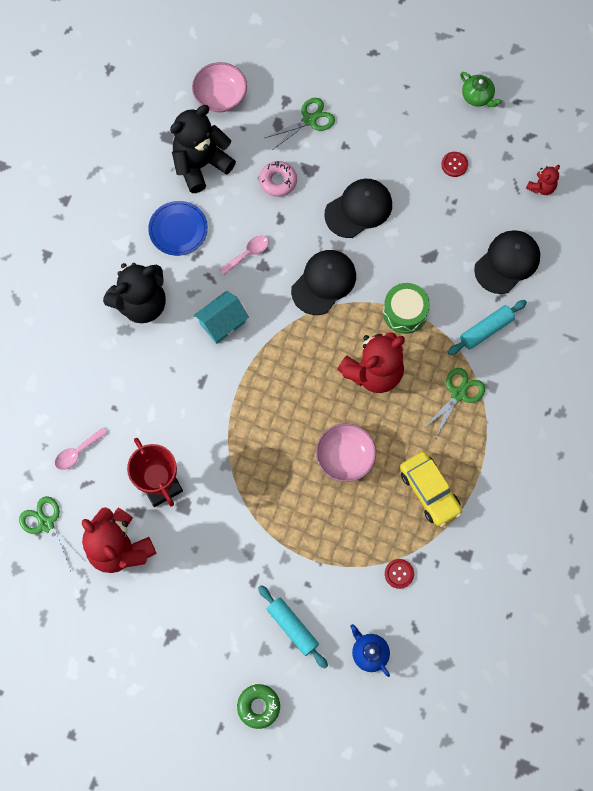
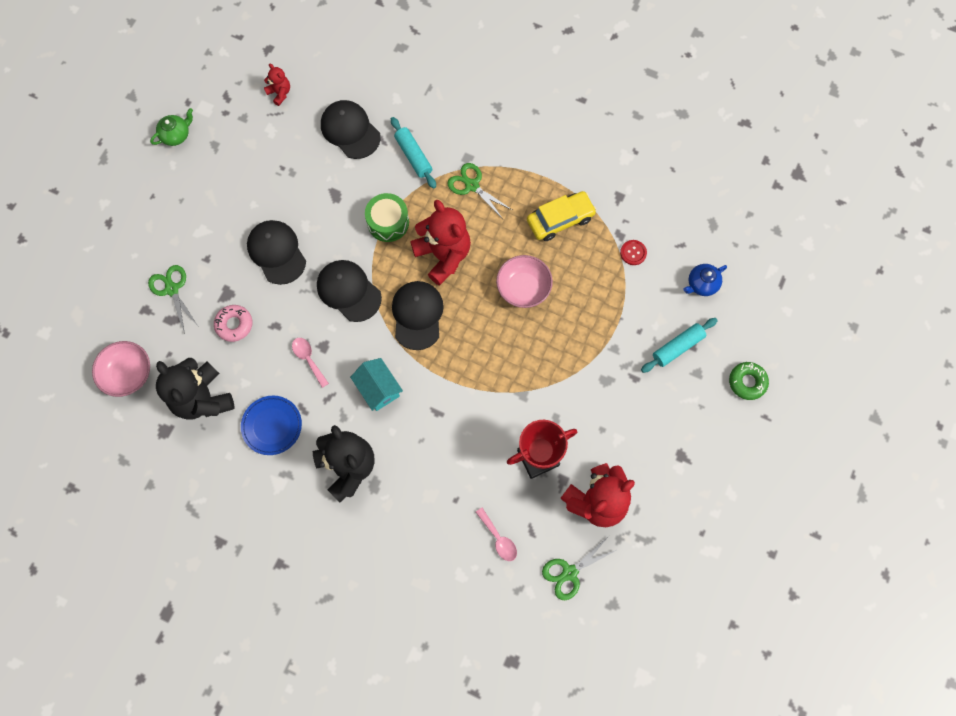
camera: 85 degrees left, 0 degrees up
(304, 352) = (417, 315): none -> black cap
(454, 164) = (244, 163): red button -> none

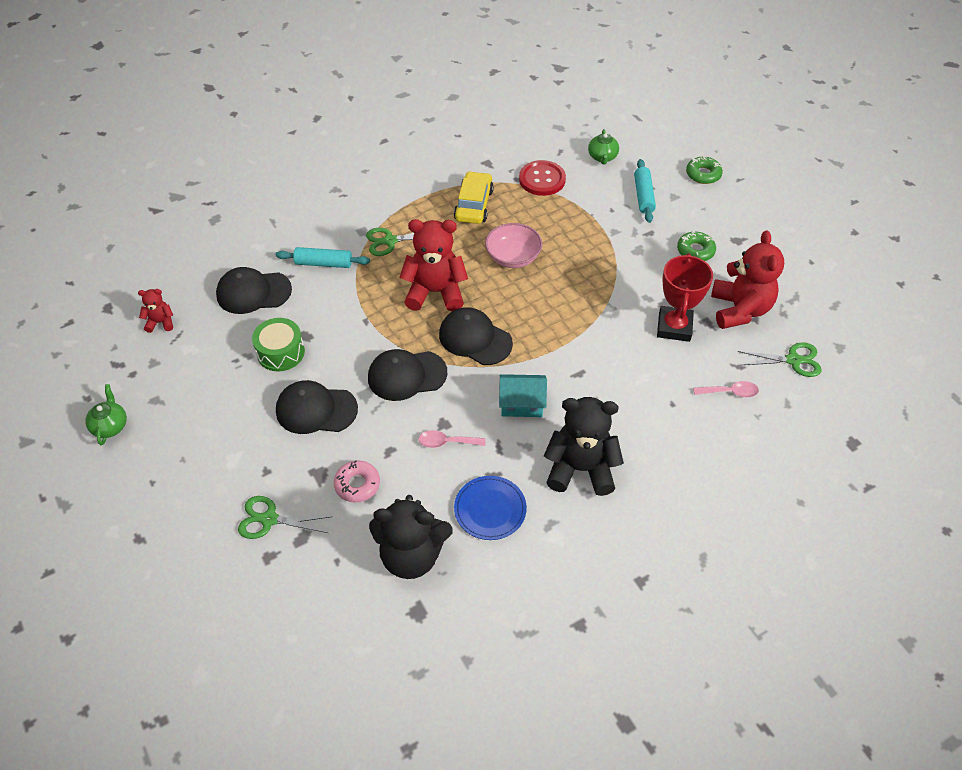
camera: 55 degrees left, 20 degrees down
(128, 374) = (325, 613): pink bowl -> none
(388, 222) = (368, 313): green drum -> green drum (281, 352)
(569, 572) = (793, 360): green scissors -> green scissors turned 90 degrees counterclockwise
(633, 253) = (542, 179): red button -> red button, size x1.85
(641, 428) = (695, 251): none -> green donut
(701, 284) = (602, 157): blue teapot -> green teapot

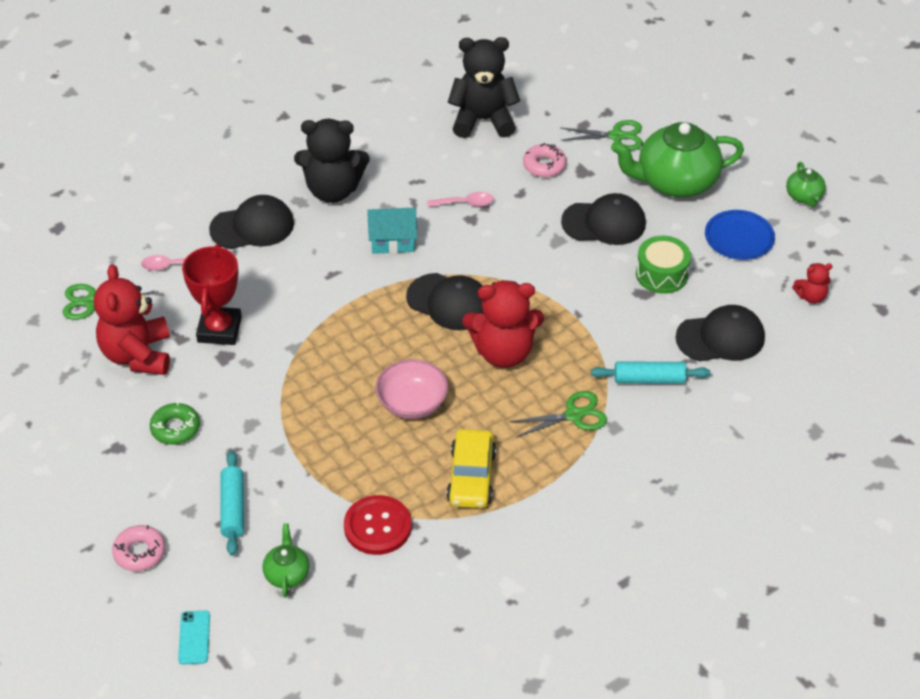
camera: 175 degrees right, 5 degrees down
(229, 453) = (675, 182): none -> green teapot
(406, 375) = (518, 260): black cap -> black cap (252, 226)
(490, 509) = (417, 155): blue plate -> blue plate (739, 237)
(657, 129) = (194, 637): none -> turquoise phone
(703, 174) = (139, 552): green donut -> pink donut

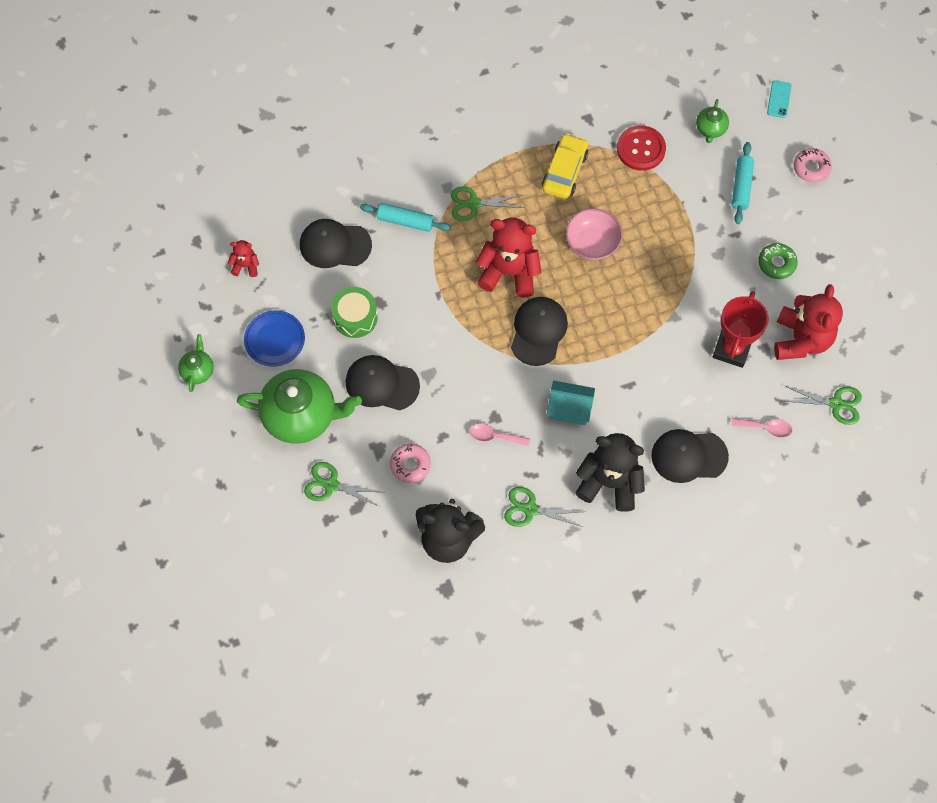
camera: 165 degrees left, 20 degrees up
(408, 155) = (530, 509): none -> green scissors
(449, 302) = (538, 331): black cap -> black cap turned 60 degrees clockwise

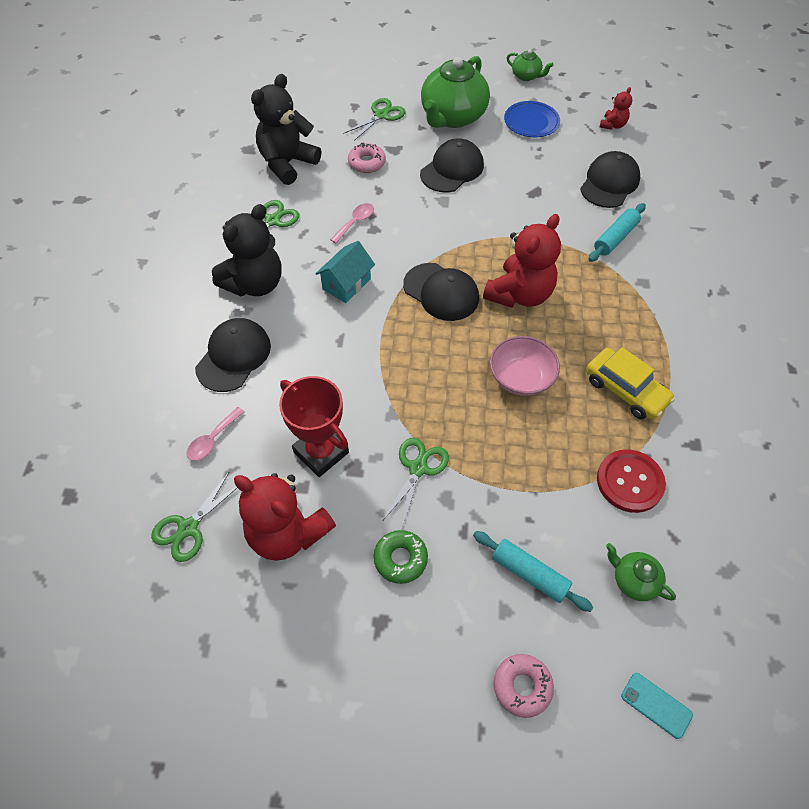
camera: 115 degrees right, 10 degrees down
(355, 317) = (527, 173): green drum -> none
(473, 204) = (614, 295): green scissors -> green scissors (418, 468)

